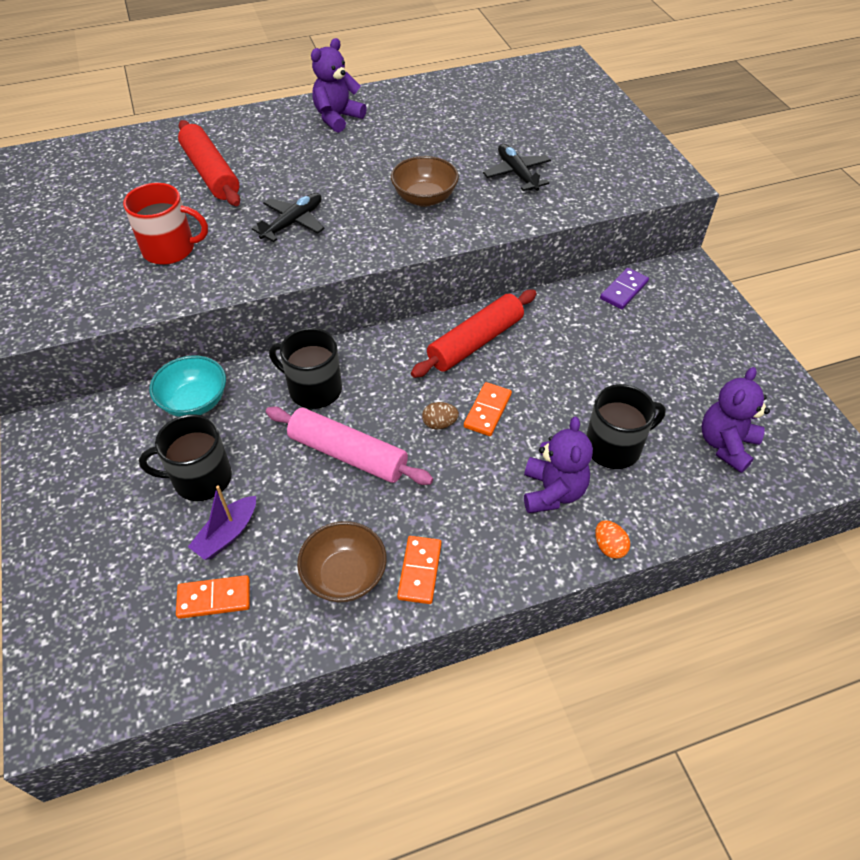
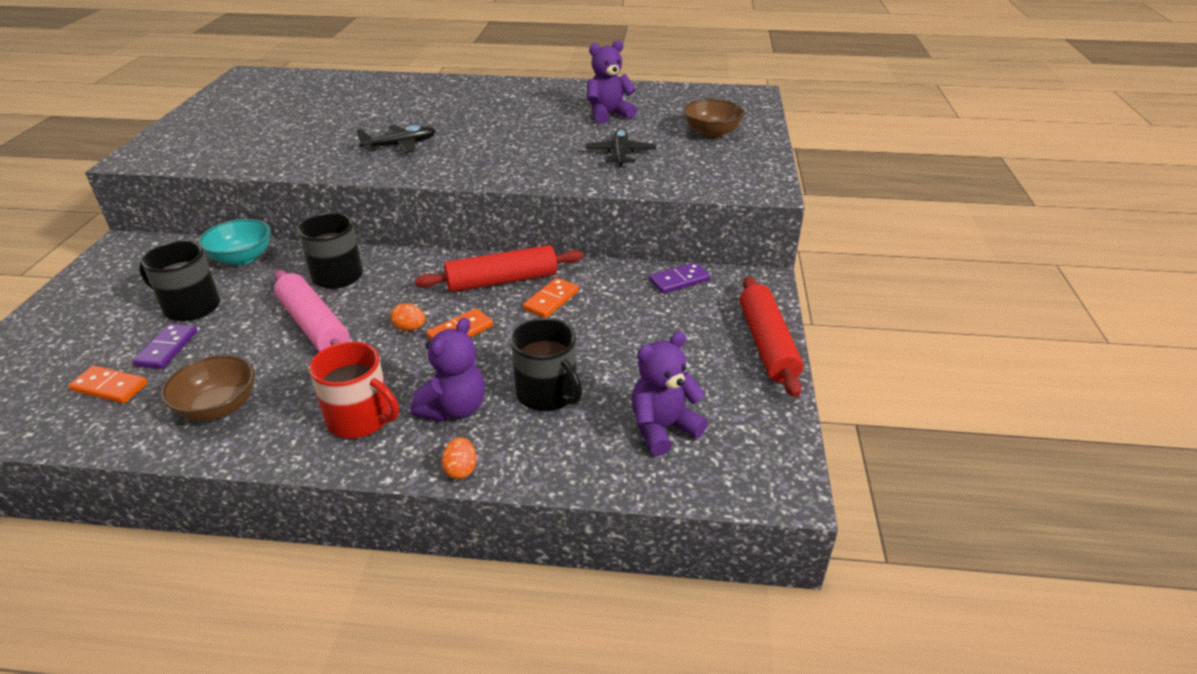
camera: 25 degrees right, 15 degrees down
(170, 249) = (294, 141): red mug -> red mug (360, 419)
(211, 173) = (376, 105): red rolling pin -> red rolling pin (767, 344)
(227, 534) = (167, 348): purple boat -> purple domino
(337, 118) = (511, 93): purple teddy bear -> purple teddy bear (608, 115)
(420, 571) = (279, 426): orange domino -> orange domino (551, 300)
(424, 198) = (522, 153): brown bowl -> brown bowl (712, 133)
(439, 424) = (410, 328): brown egg -> orange egg
(614, 447) = (547, 394): black mug -> black mug turned 45 degrees clockwise

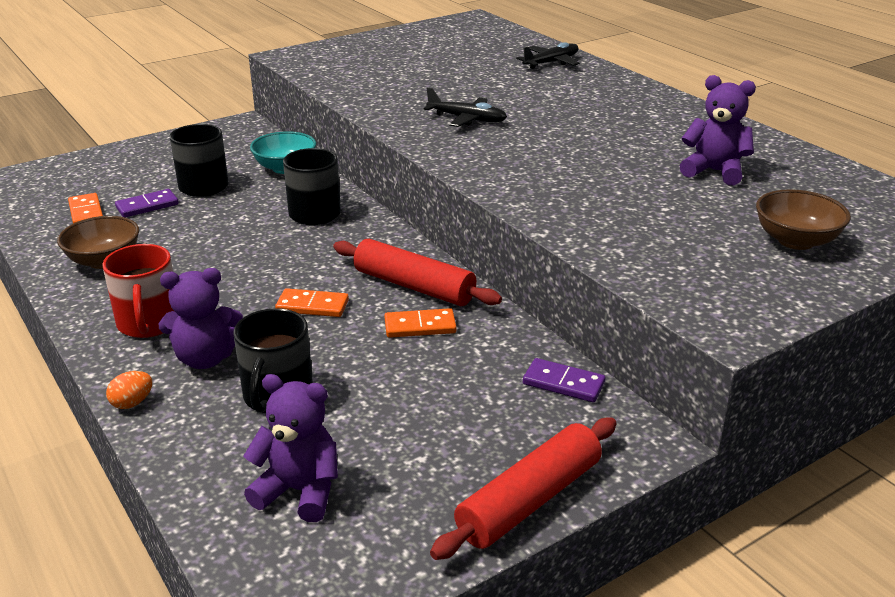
camera: 50 degrees right, 5 degrees down
(314, 326) = (239, 241): pink rolling pin -> none
(410, 328) = (287, 281): orange egg -> none
(620, 154) = (642, 214): black plane -> black plane (551, 63)

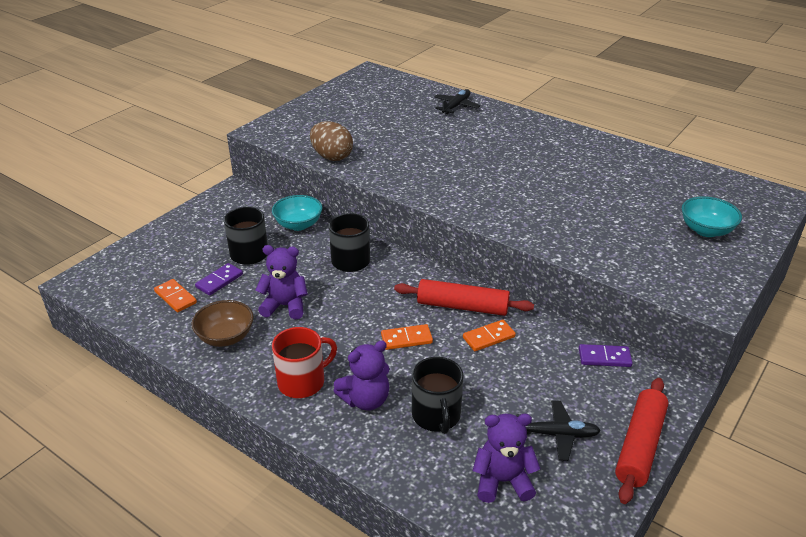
camera: 20 degrees left, 5 degrees up
(132, 403) = (342, 448): orange egg -> none
(148, 323) = (302, 382): red mug -> red mug turned 90 degrees counterclockwise
(347, 90) = (332, 157): none -> brown egg
(467, 119) = (437, 169): black plane -> black plane (556, 434)
(714, 171) = (624, 184): purple teddy bear -> purple teddy bear (285, 306)
(796, 241) = (706, 230): brown bowl -> turquoise bowl

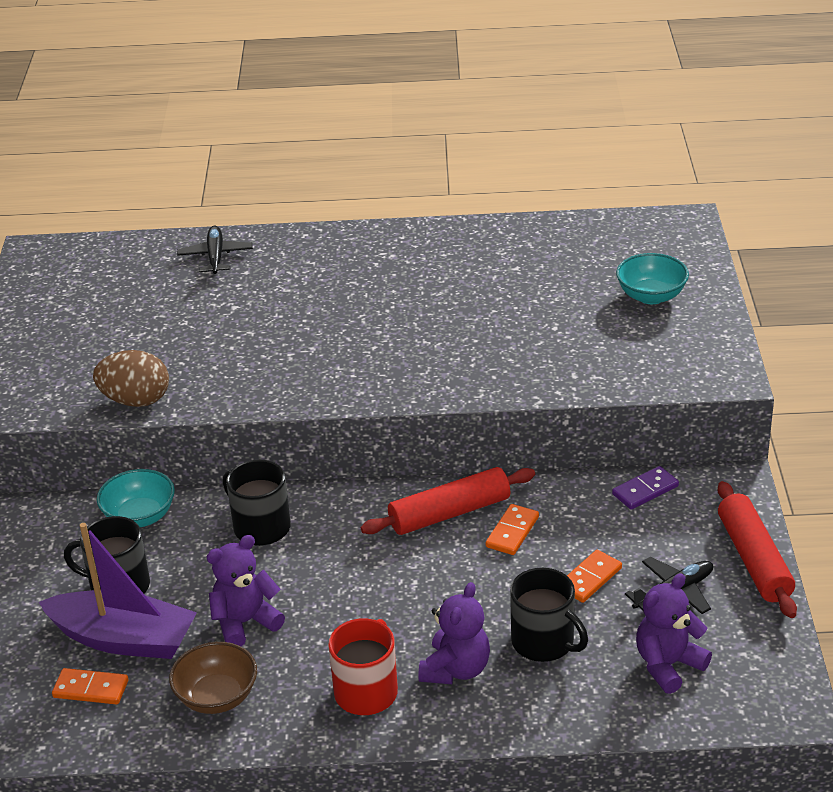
camera: 35 degrees left, 0 degrees up
(219, 281) = (124, 639): purple domino -> purple boat
(406, 339) = (428, 582): orange domino -> orange domino (589, 578)

